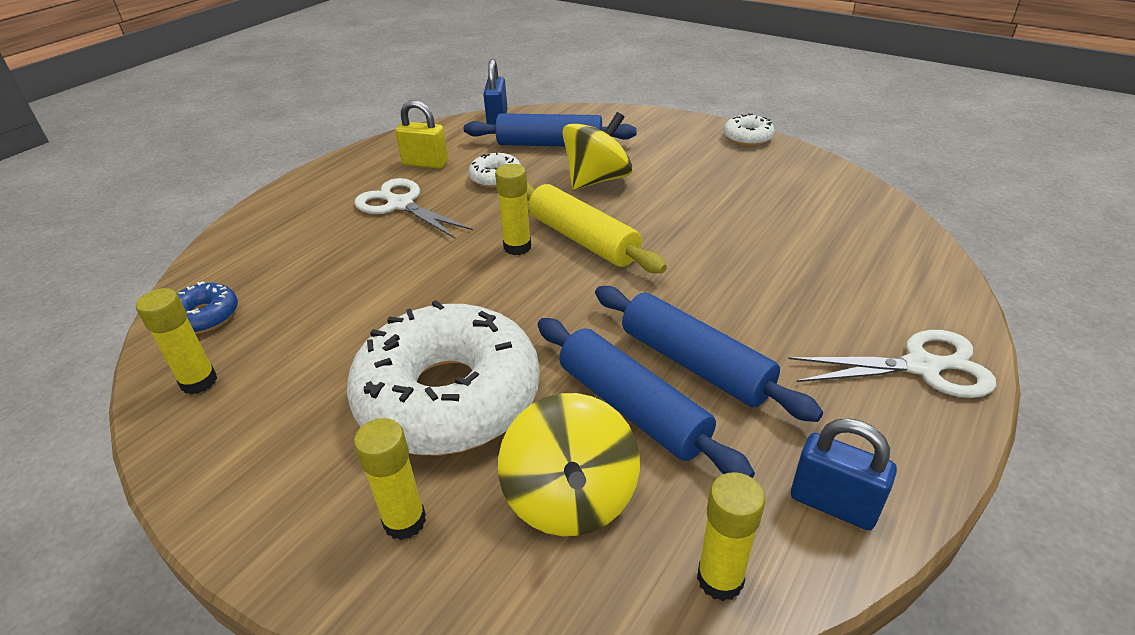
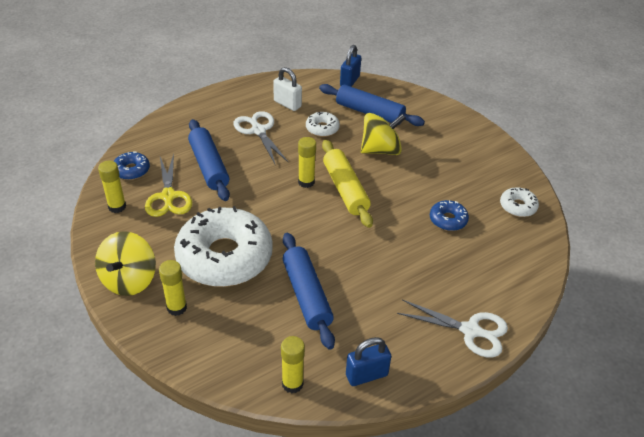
camera: 20 degrees right, 5 degrees up
(293, 335) = (168, 196): none -> yellow scissors
(425, 163) = (287, 104): yellow padlock -> white padlock
(571, 498) = (251, 325): yellow spinning top -> yellow spinning top (129, 280)
(695, 364) = (353, 285): blue rolling pin -> blue rolling pin (209, 166)
(747, 138) = (499, 148): white donut -> white donut (518, 206)
(756, 233) = (448, 220): none -> blue donut
(833, 504) = (366, 375): blue padlock -> blue padlock turned 75 degrees counterclockwise

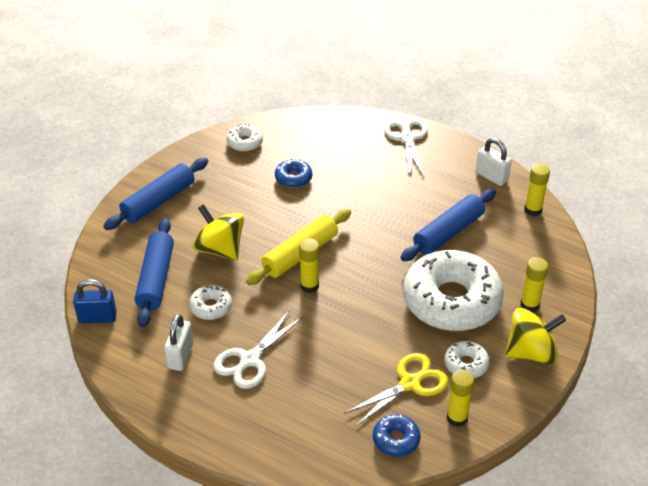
camera: 115 degrees left, 0 degrees up
(156, 234) = (466, 364): none -> white donut
(209, 166) = (340, 374): blue rolling pin -> blue rolling pin (158, 201)
(366, 375) = (491, 177): blue padlock -> white padlock

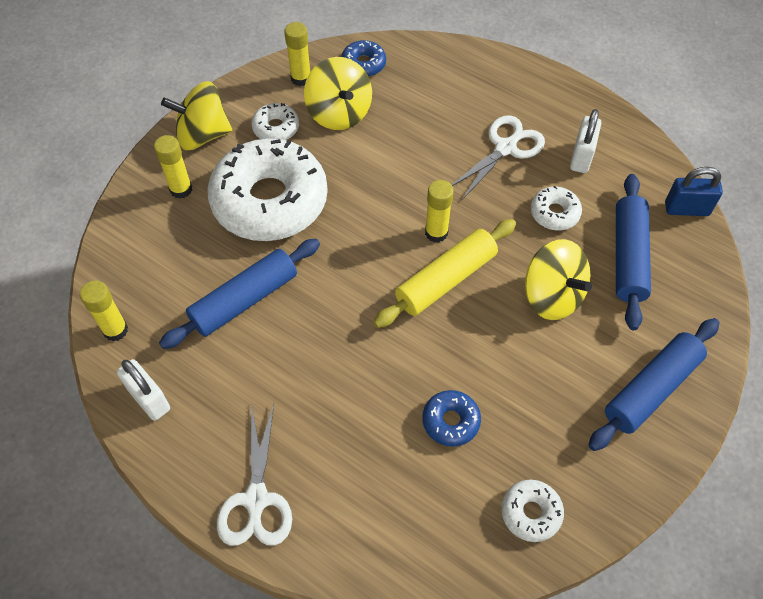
camera: 175 degrees left, 15 degrees up
(410, 383) = (339, 113): yellow scissors -> yellow spinning top

